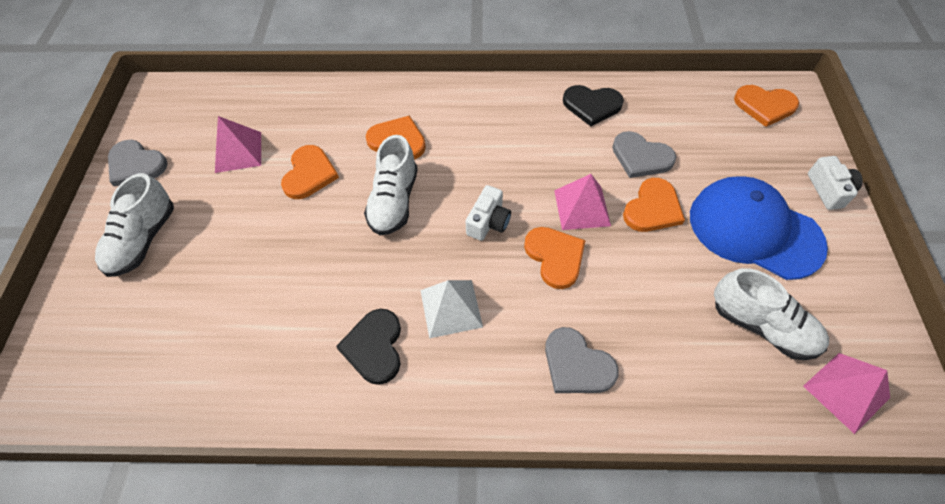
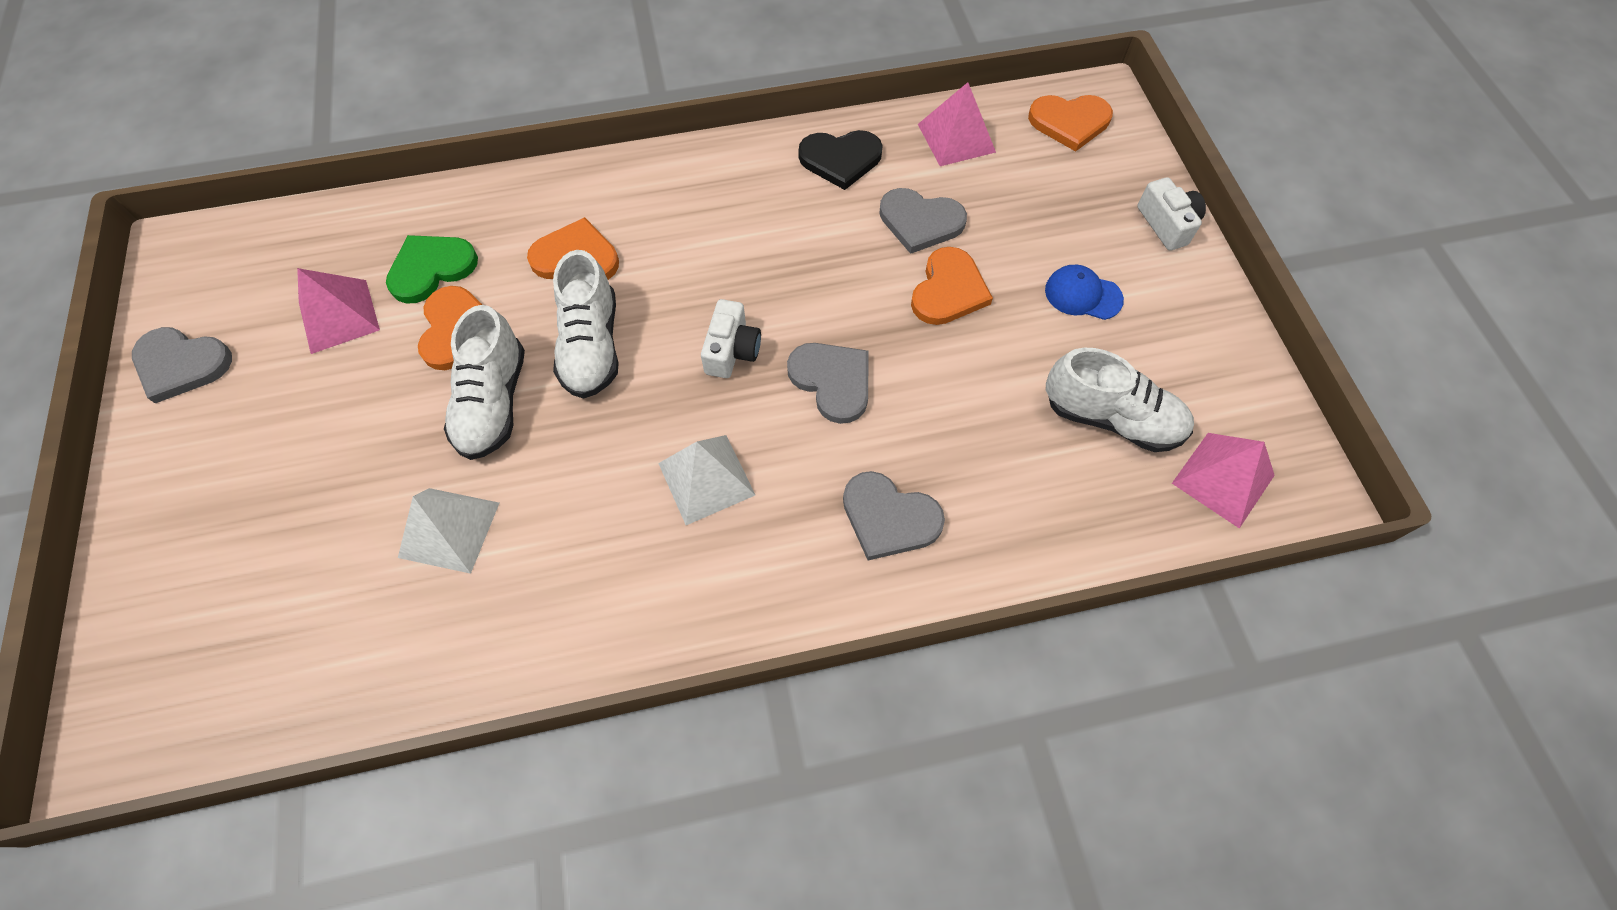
camera: 15 degrees left, 5 degrees up
(143, 240) = (228, 474): white shoe -> white shoe (493, 402)
(270, 306) = (449, 529): none -> white pyramid
(303, 132) = (431, 269): none -> green heart
(374, 347) = (613, 553): black heart -> none
(555, 257) = (832, 381): orange heart -> grey heart
(582, 207) = (854, 306): pink pyramid -> pink pyramid (956, 138)
(754, 230) = (1083, 295): blue cap -> blue cap, size x0.44

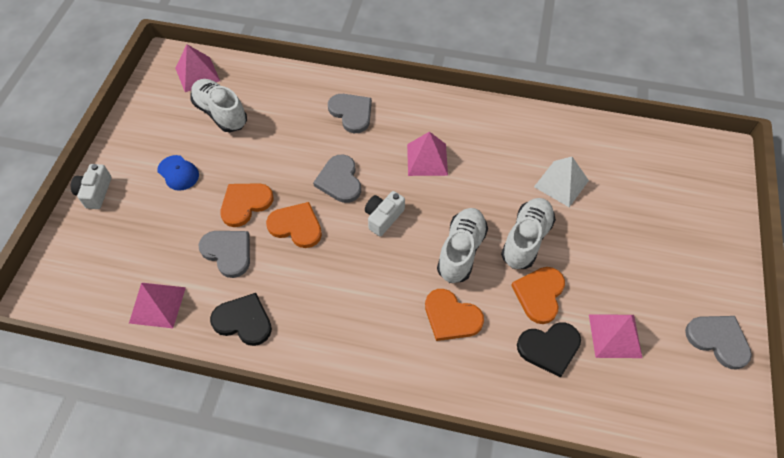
camera: 155 degrees left, 5 degrees down
(431, 269) = (549, 348): green heart -> black heart
(706, 478) = (427, 159): white pyramid -> pink pyramid
(1069, 122) = (77, 285): orange heart -> orange heart (296, 226)

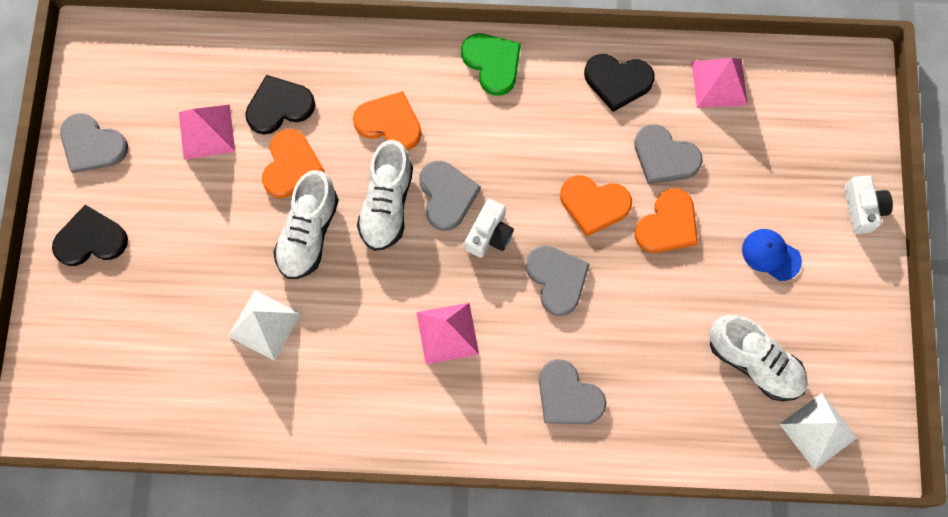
camera: 170 degrees right, 15 degrees up
(197, 74) = (818, 431): pink pyramid -> white pyramid
(350, 356) = (492, 63): none -> green heart
(411, 250) = (447, 195): none -> grey heart
(705, 262) = (91, 239): none -> black heart

